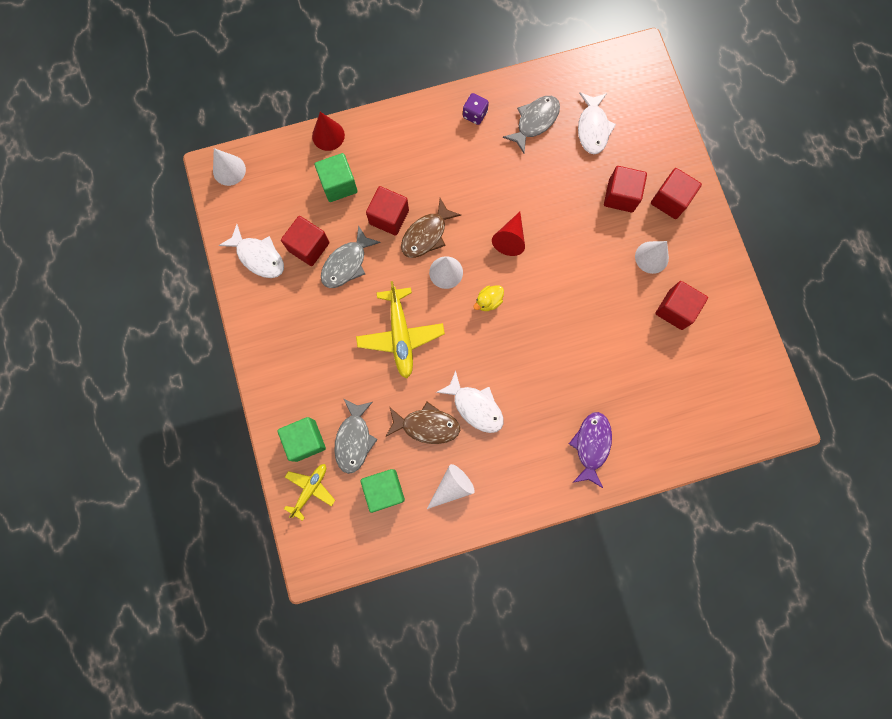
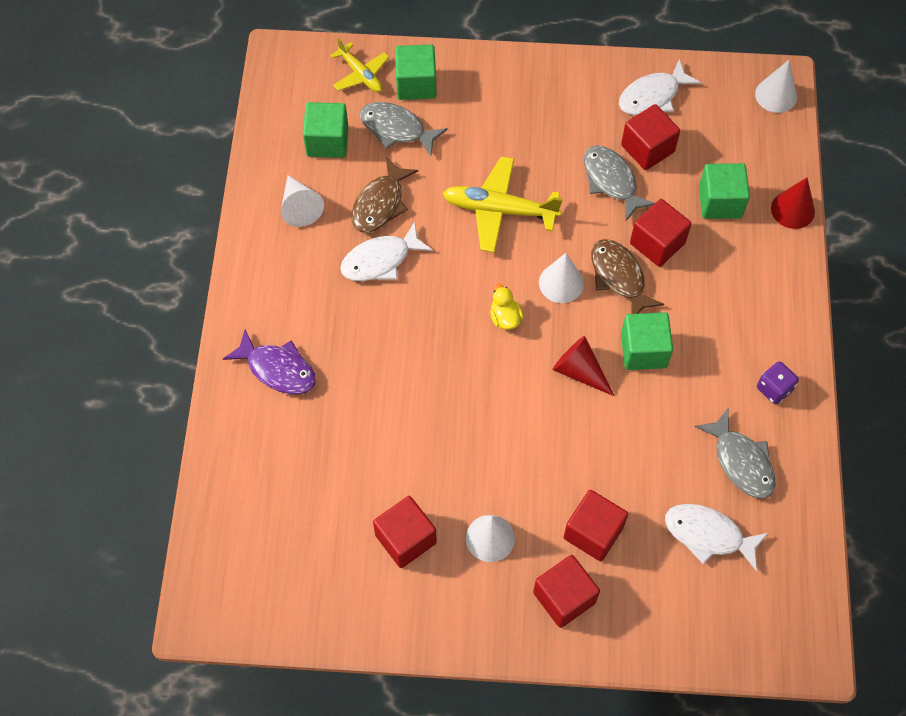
camera: 110 degrees right, 15 degrees down
(478, 202) = (643, 350): none -> green cube

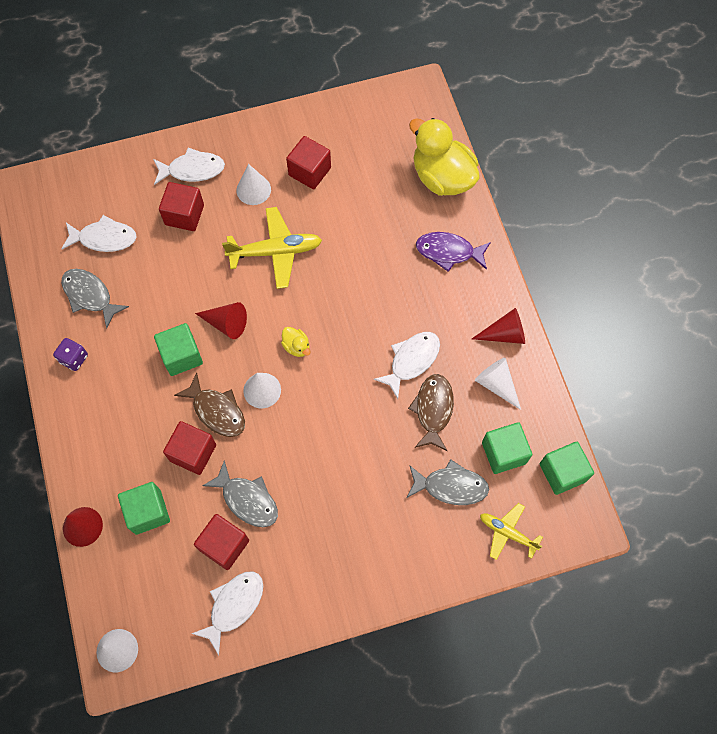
camera: 160 degrees right, 5 degrees up
(236, 469) = (442, 177): none -> yellow duck
(262, 255) = (504, 334): none -> red cone
(416, 84) = (454, 540): green cube -> green cube (562, 472)
(499, 210) = (333, 438): yellow plane -> yellow plane (275, 251)
(564, 597) = (192, 170): red cube -> white fish

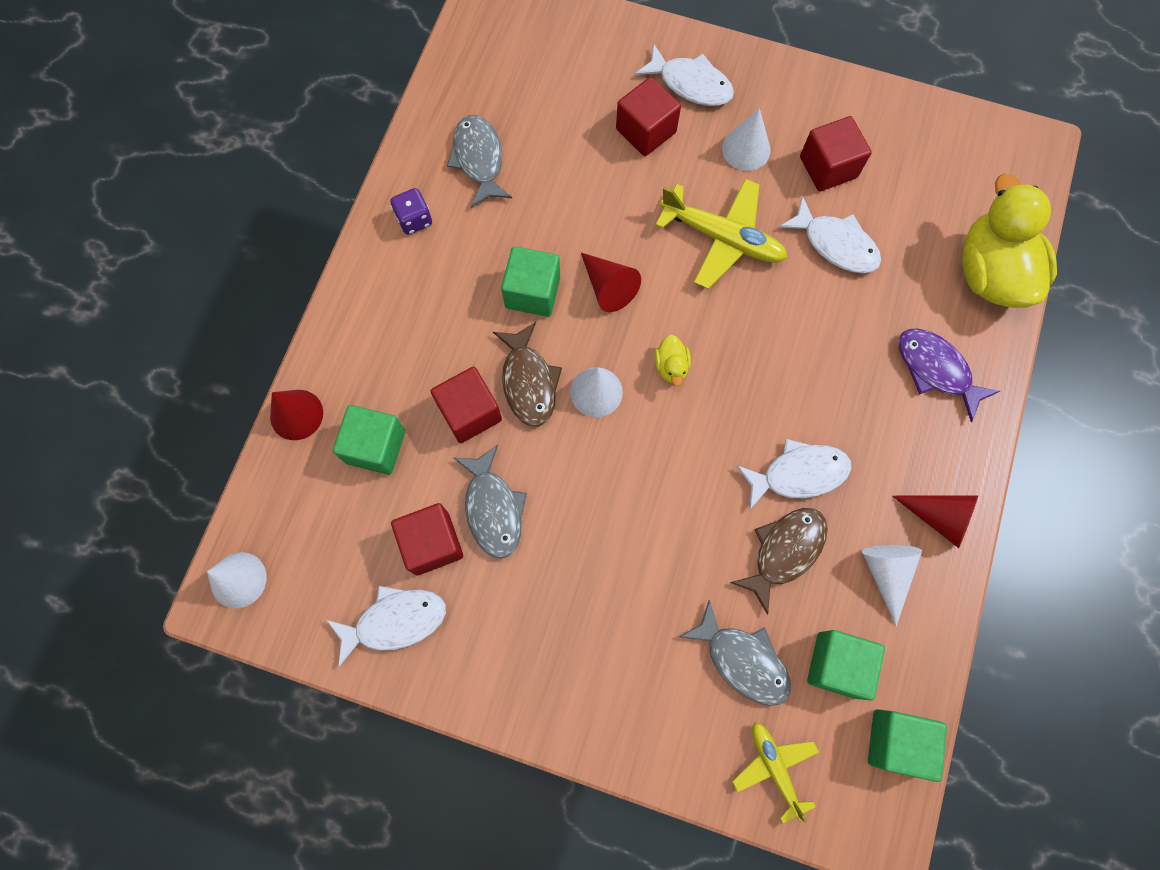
camera: 35 degrees right, 5 degrees up
(104, 238) = (538, 104): white fish -> white fish (835, 244)

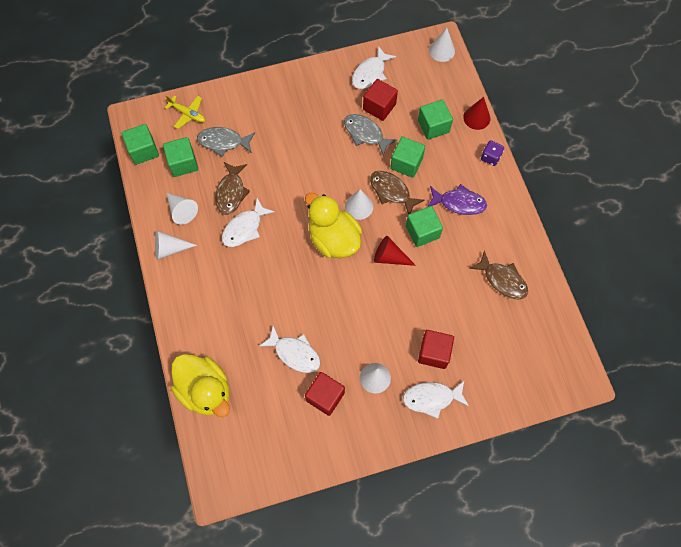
camera: 145 degrees right, 5 degrees down
(414, 219) = (505, 230): purple dice -> purple dice (490, 157)
(470, 412) = (406, 163): red cube -> green cube
(479, 159) = (502, 280): grey fish -> brown fish
(671, 366) = (333, 239): yellow duck -> yellow duck, size x2.38
(722, 238) = (353, 318): yellow plane -> none
(835, 244) = (294, 353): white fish -> white fish turned 150 degrees counterclockwise
(936, 370) = (207, 318): purple fish -> purple fish (459, 203)
(939, 518) = (170, 249): red cone -> white cone

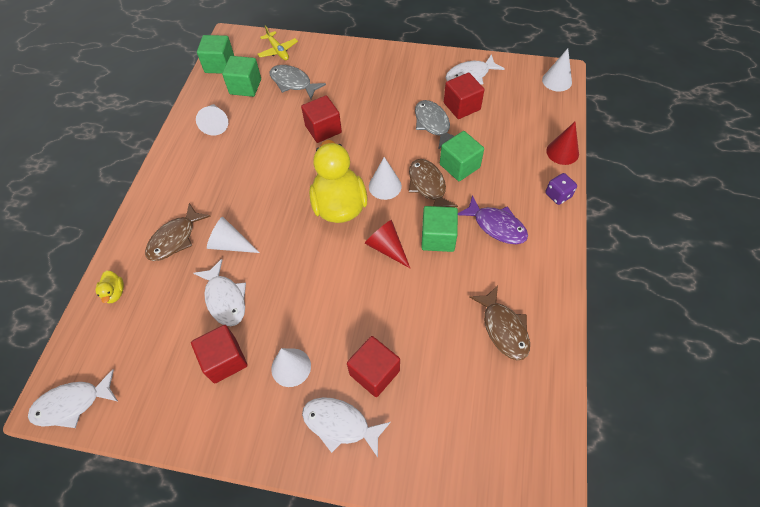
camera: 30 degrees right, 10 degrees down
(170, 249) = (181, 150): white cone -> white cone (230, 244)
(205, 390) = (115, 293): yellow duck -> yellow duck, size x0.42
(231, 192) = (270, 126): brown fish -> brown fish (175, 239)
(244, 228) = (260, 160): white fish -> white fish (72, 404)
(278, 176) = (323, 129): none -> red cube
(433, 126) = (509, 143): green cube -> none

